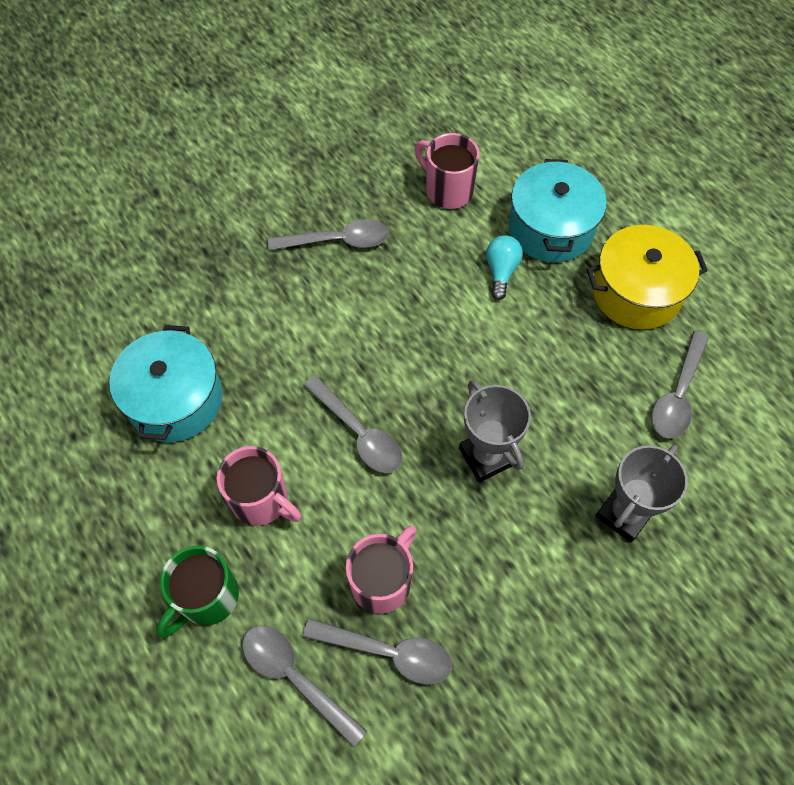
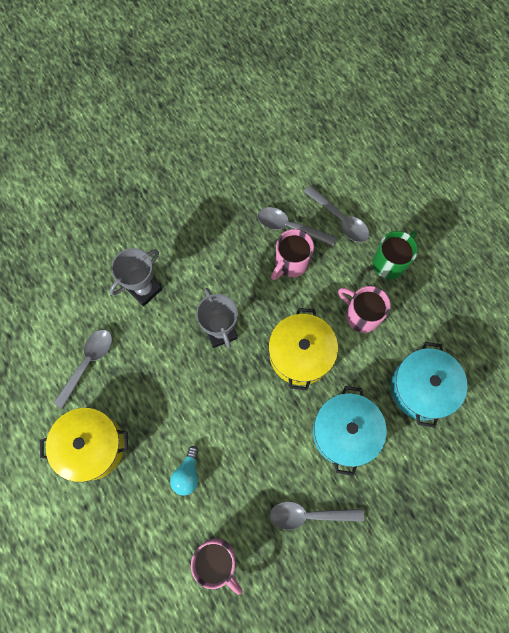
camera: 175 degrees left, 10 degrees up
(358, 432) = (300, 354): grey spoon -> yellow pot
(551, 228) = (141, 512): turquoise pot -> turquoise pot (344, 432)

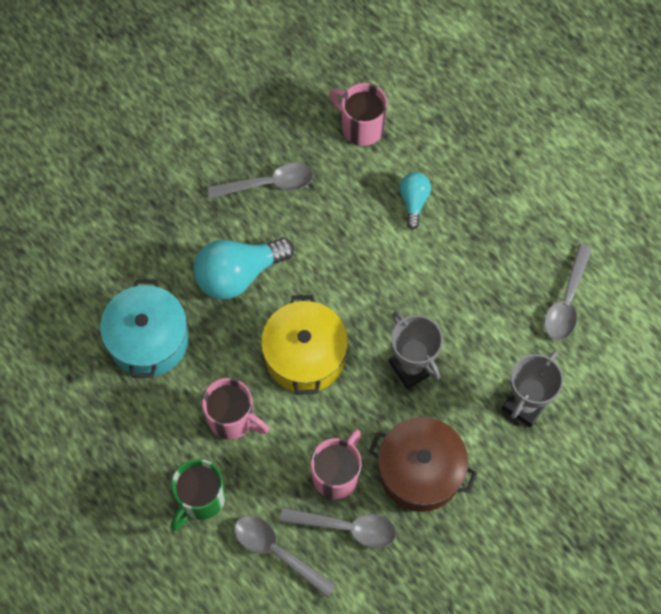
camera: 170 degrees right, 5 degrees down
(92, 446) = (530, 212): yellow pot -> none
(231, 255) = (420, 471): none -> brown pot
(344, 432) = (238, 274): turquoise pot -> turquoise light bulb

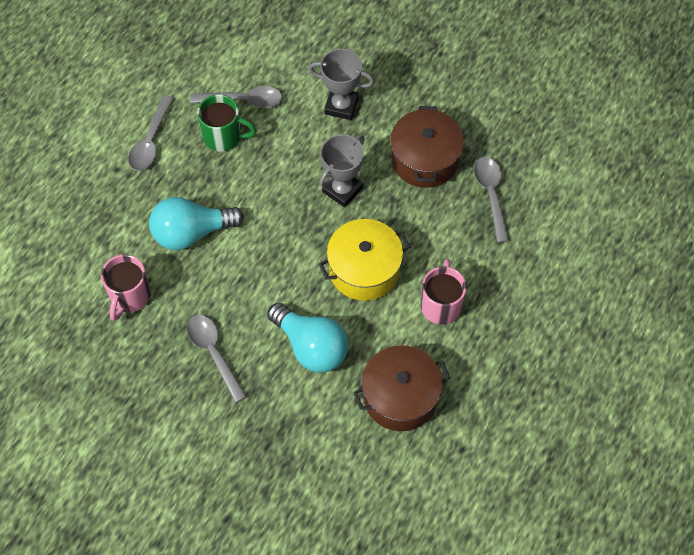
camera: 110 degrees left, 5 degrees down
(149, 340) = (400, 397): turquoise pot -> brown pot
(200, 499) = (517, 304): green mug -> green mug (224, 137)
(277, 552) = (532, 235): grey spoon -> grey spoon (151, 141)
(336, 474) = (453, 215): pink mug -> none
(413, 202) = (191, 233): turquoise light bulb -> turquoise light bulb, size x1.83

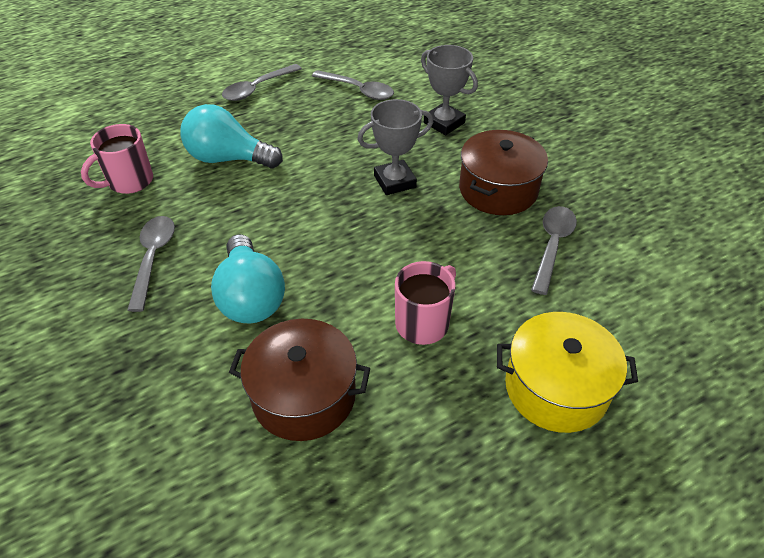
camera: 30 degrees right, 15 degrees down
(224, 137) = (320, 106): green mug -> none
(364, 269) = (363, 253): yellow pot -> yellow pot (556, 388)

